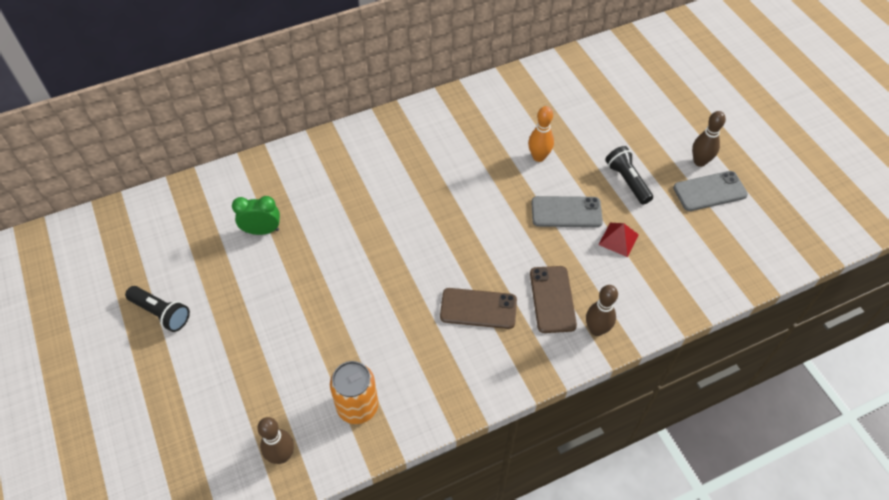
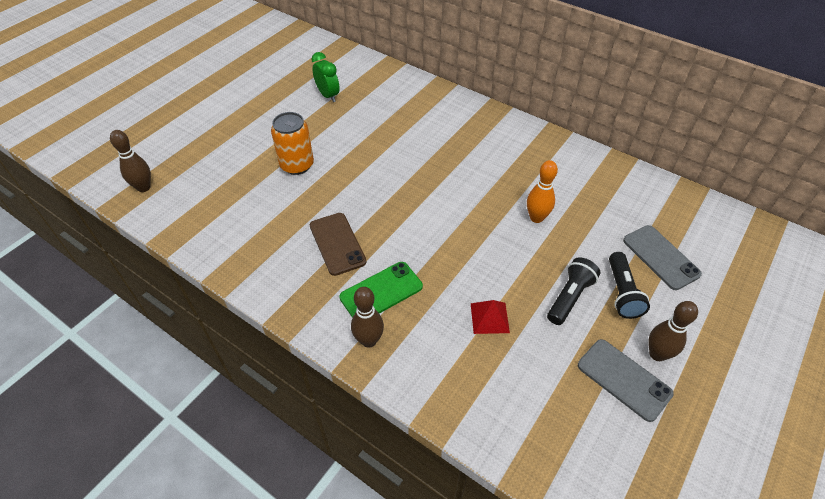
camera: 60 degrees right, 5 degrees down
(161, 313) = (230, 83): black flashlight -> black flashlight (622, 292)
(357, 406) = (203, 209): orange can -> orange can (297, 165)
(552, 299) = (381, 292): brown phone -> green phone
(566, 212) = (489, 263): grey phone -> grey phone (660, 257)

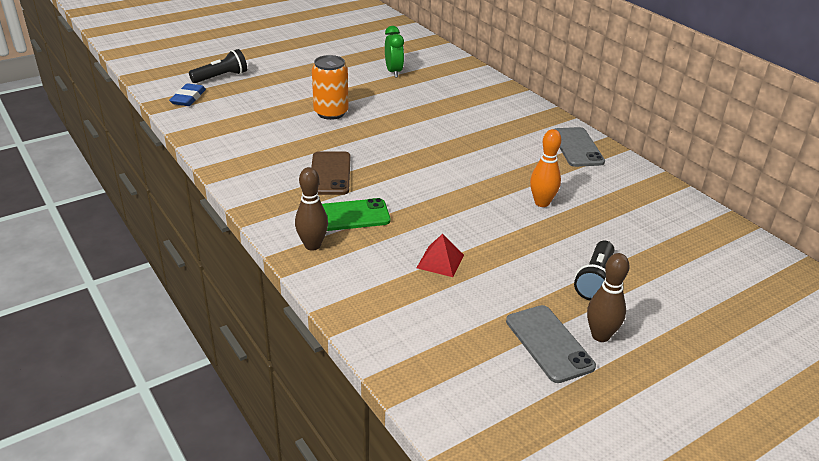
camera: 20 degrees right, 15 degrees down
(144, 187) = (188, 98): brown bowling pin -> blue eraser
(569, 297) = (534, 268): black flashlight -> black flashlight (221, 77)
(660, 257) = (659, 265): grey phone -> grey phone (577, 147)

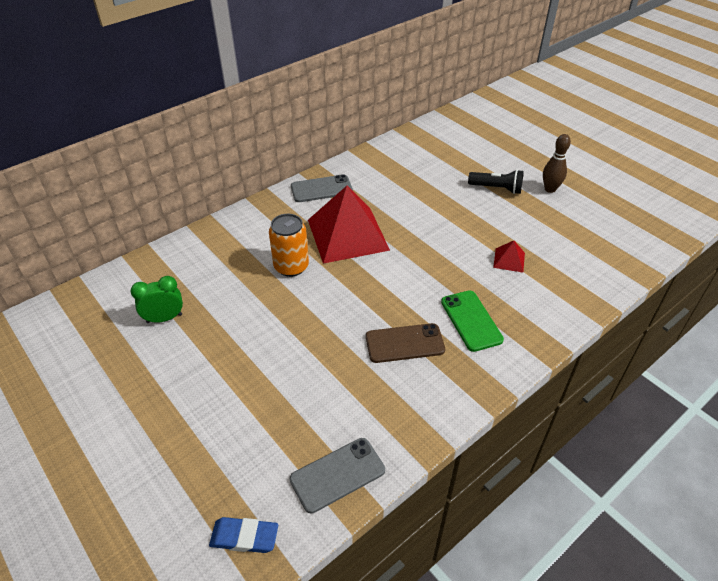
camera: 95 degrees left, 10 degrees up
(221, 77) = (173, 511): black flashlight -> none
(312, 245) = (522, 338): brown bowling pin -> none
(331, 113) = (275, 362): orange can -> orange can (291, 266)
(495, 157) = (347, 234): none -> red pyramid
(542, 203) = (412, 209): orange bowling pin -> none
(549, 343) = (568, 209): grey phone -> grey phone (337, 475)

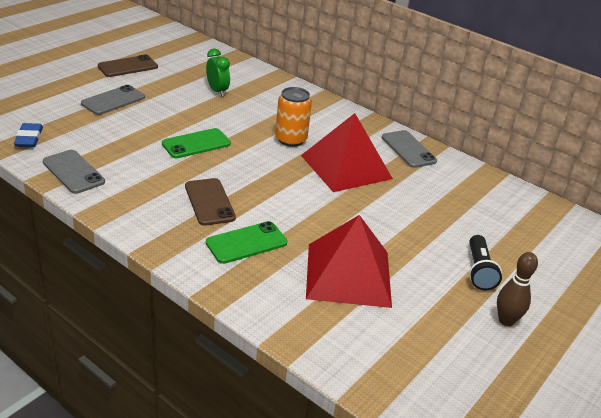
camera: 75 degrees right, 10 degrees down
(56, 415) = (128, 67): none -> brown phone
(158, 432) = (113, 100): none -> grey phone
(288, 347) = (196, 144): none -> green phone
(509, 260) = (348, 274): red pyramid -> red pyramid, size x2.39

